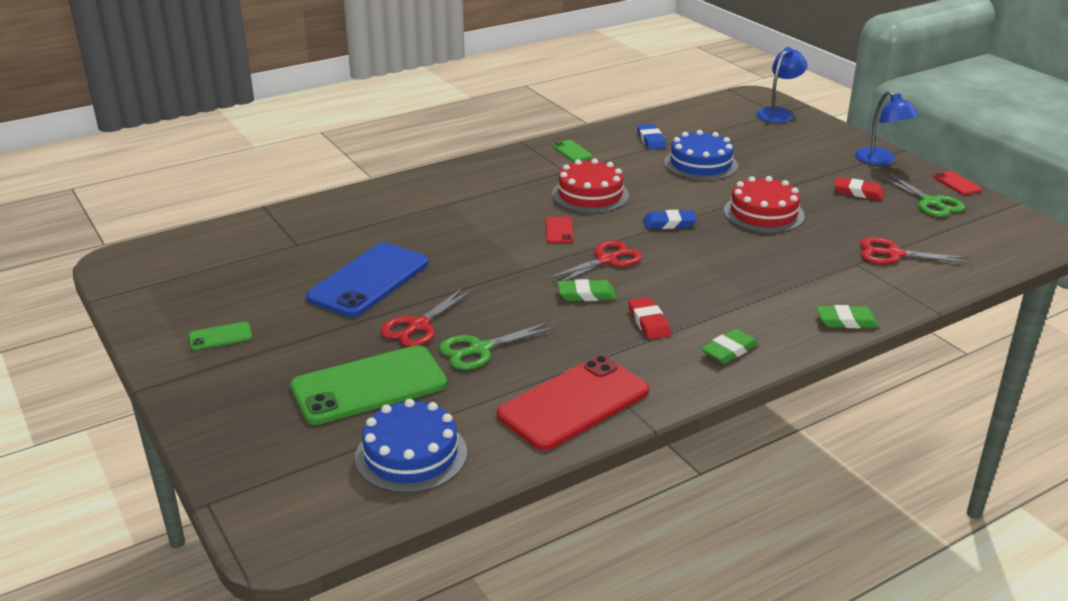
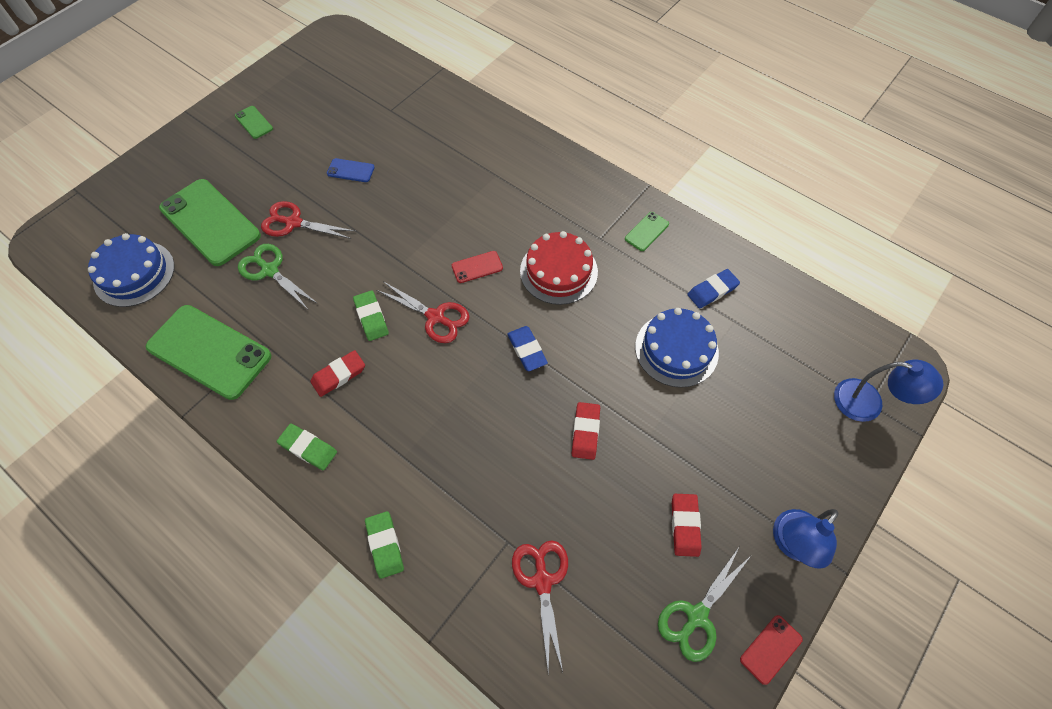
camera: 70 degrees right, 30 degrees up
(369, 280) = (350, 170): blue phone -> blue phone, size x0.44
(574, 403) = (209, 352): red phone -> green phone
(763, 213) = (585, 432): red cake -> red eraser

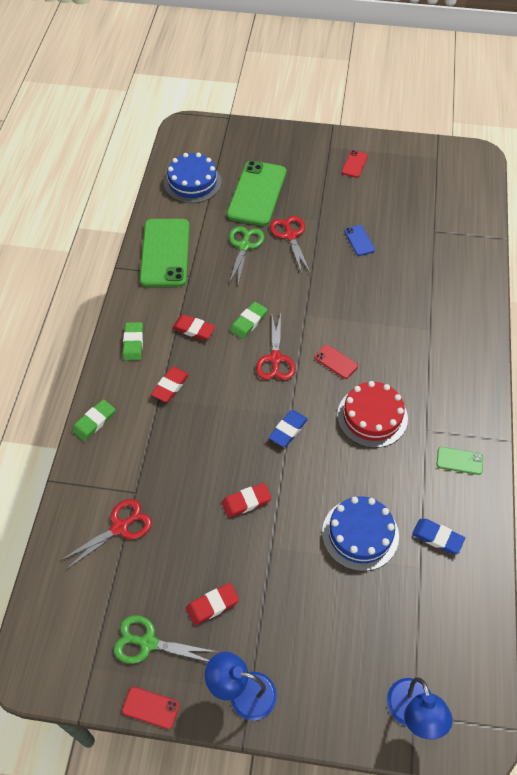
camera: 60 degrees right, 5 degrees down
(254, 122) = (354, 164): green phone -> red phone
(396, 436) = (170, 386): none -> red eraser

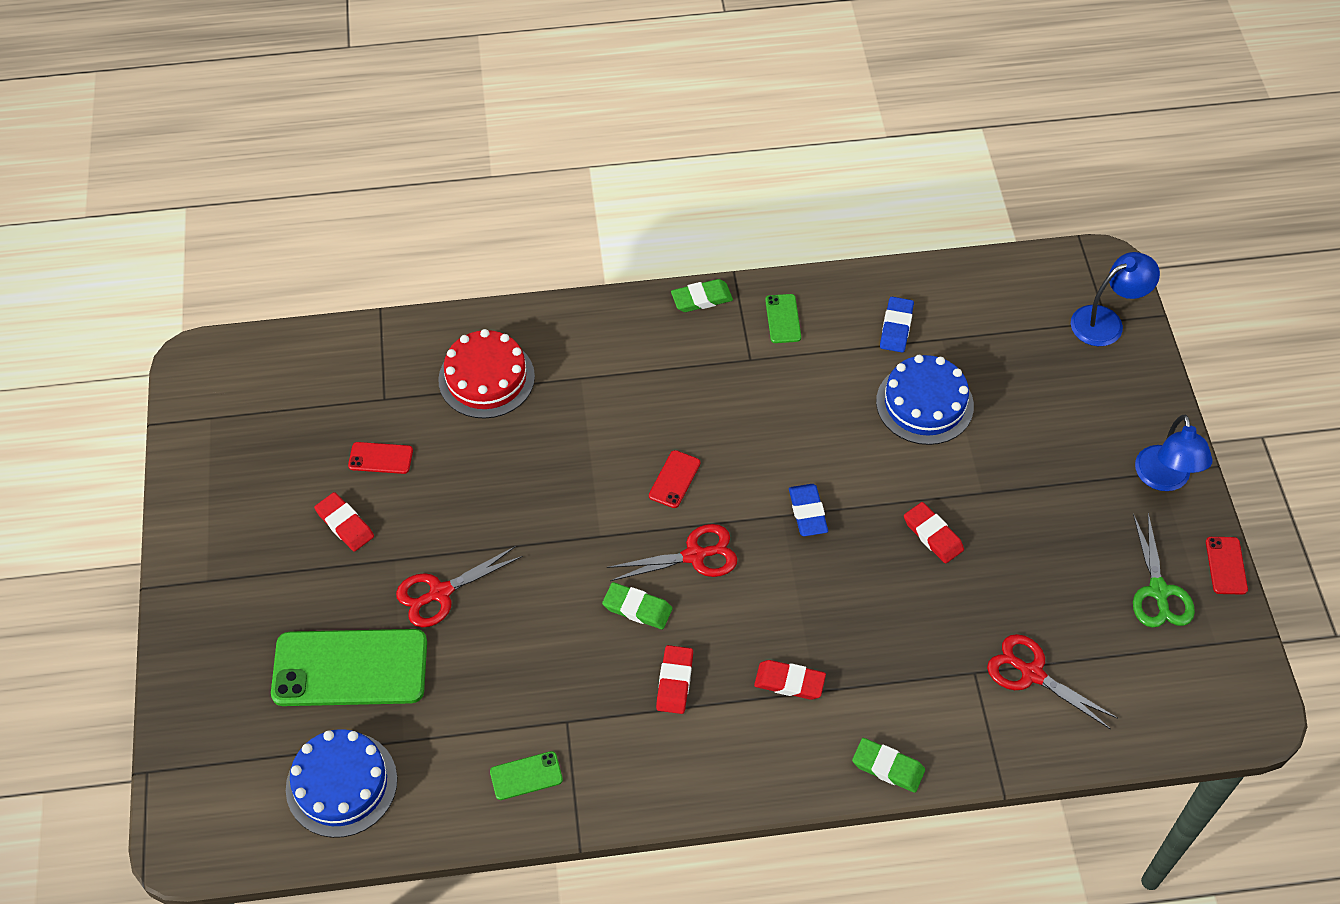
camera: 105 degrees left, 0 degrees up
(133, 343) = (729, 762): green eraser -> green eraser (701, 299)
(165, 253) = (526, 776): green phone -> green phone, size x0.44
(212, 605) = (1082, 536): red eraser -> red eraser (345, 524)
(244, 246) = (480, 656): green scissors -> none
(288, 430) = (808, 512): blue eraser -> blue eraser turned 60 degrees clockwise
(354, 164) = (247, 533): red phone -> red phone (380, 458)
(359, 240) = (428, 494): blue phone -> none
(372, 416) = (751, 420): red cake -> red cake (486, 378)

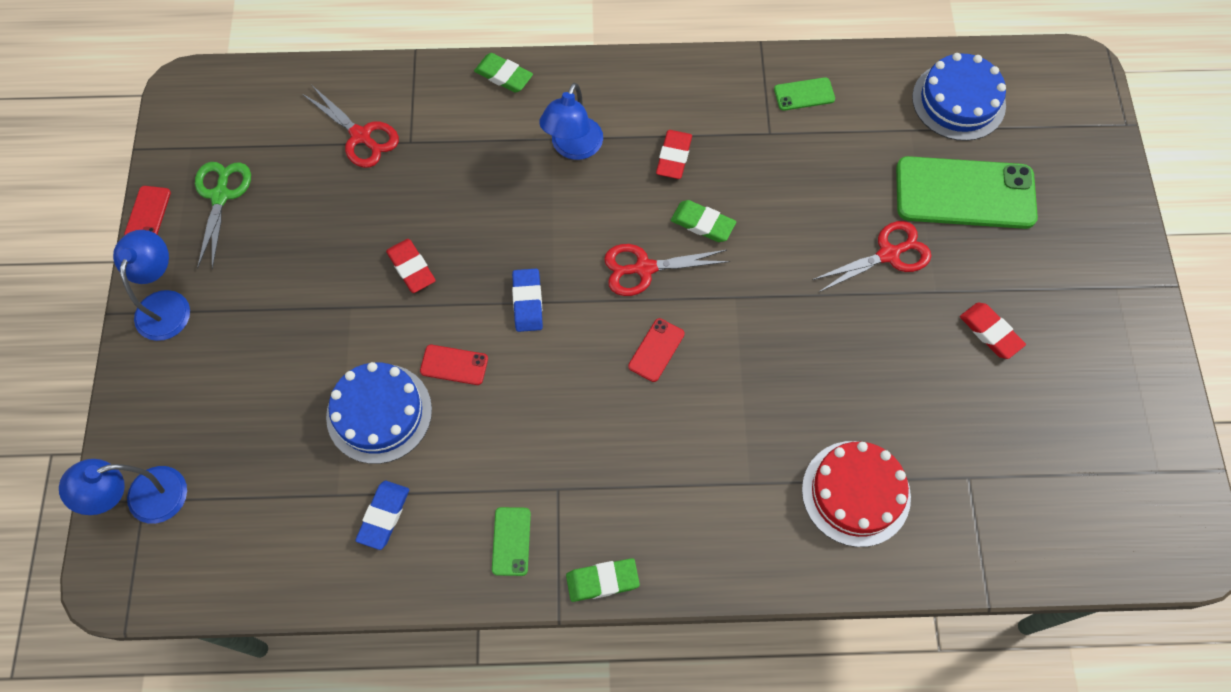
camera: 175 degrees left, 10 degrees up
(380, 458) = (963, 403): red phone -> red phone (454, 365)
(789, 682) = (573, 148): red eraser -> blue lamp

